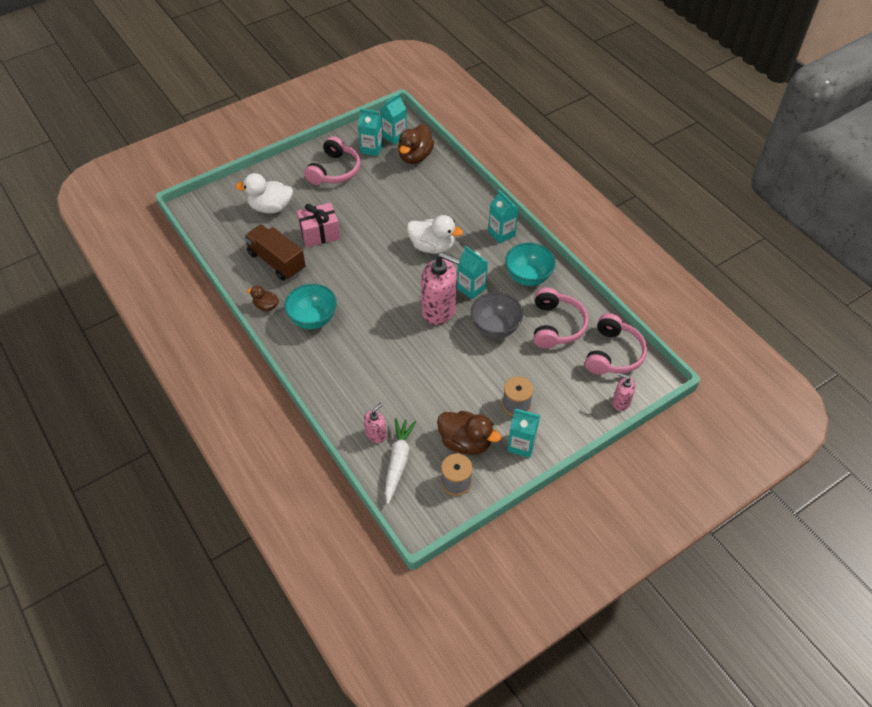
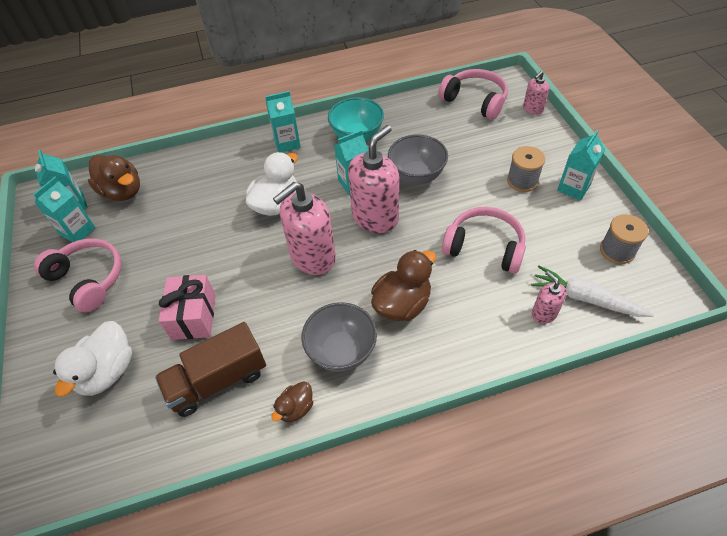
camera: 70 degrees left, 0 degrees up
(313, 319) = (341, 351): turquoise bowl -> grey bowl
(388, 282) = (312, 257): none -> pink soap dispenser
(465, 442) = (565, 232): brown duck -> brown duck (402, 304)
(556, 325) = (428, 130): pink headphones -> pink headphones (484, 247)

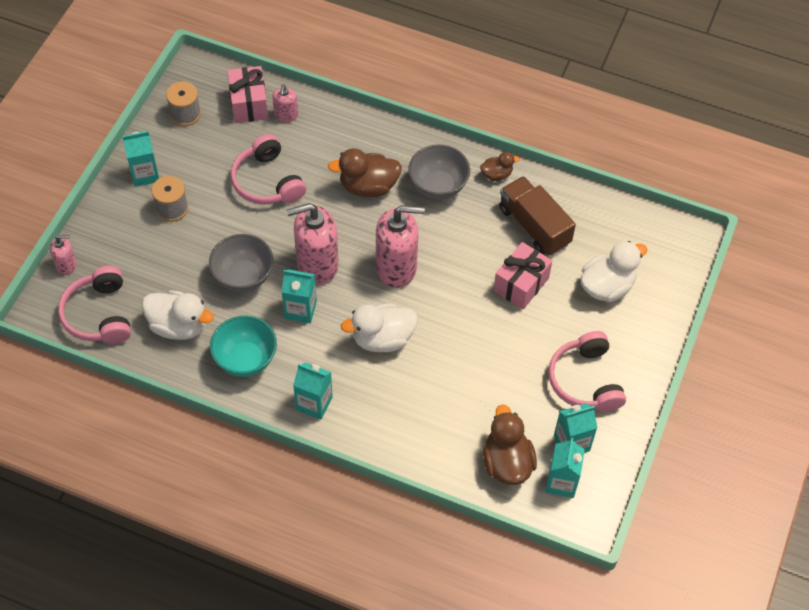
camera: 145 degrees left, 5 degrees up
(218, 380) = (534, 226): brown truck -> brown truck turned 135 degrees counterclockwise
(420, 125) = (179, 326): none -> white duck
(585, 298) = (249, 104): white carrot -> pink gift

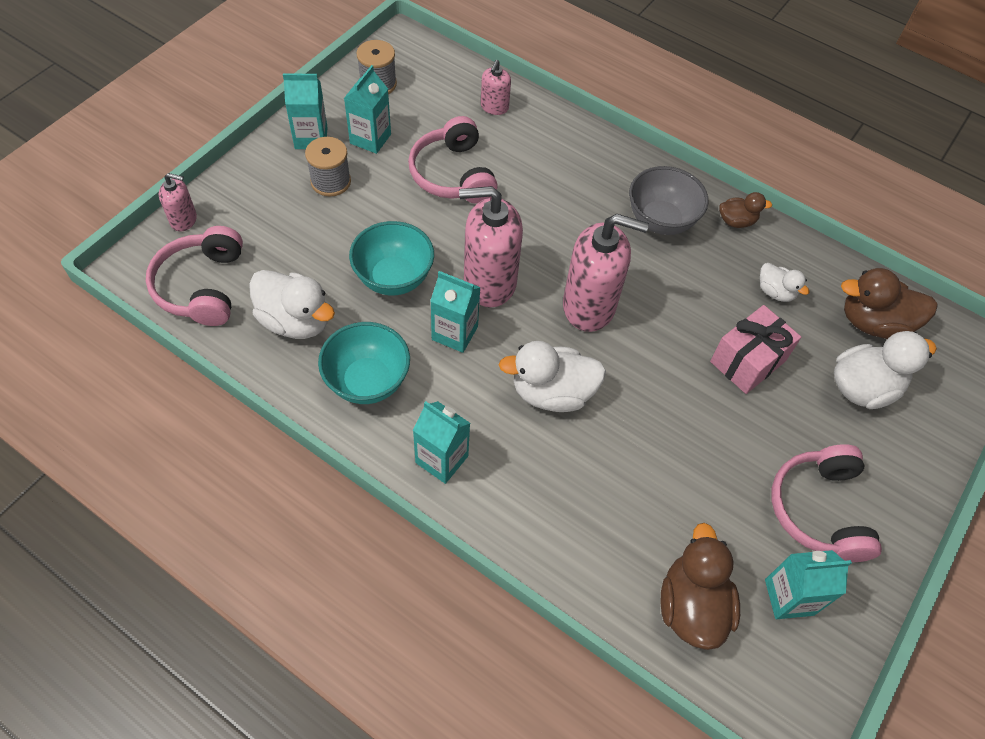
camera: 10 degrees right, 0 degrees up
(243, 277) = (394, 278): grey bowl -> turquoise bowl
(249, 104) = (454, 88): pink gift -> none
(368, 186) = (574, 204): brown duck -> brown duck (873, 323)
(534, 226) = (775, 292): brown truck -> white duck
(561, 482) = (767, 654): turquoise carton -> turquoise carton (370, 139)

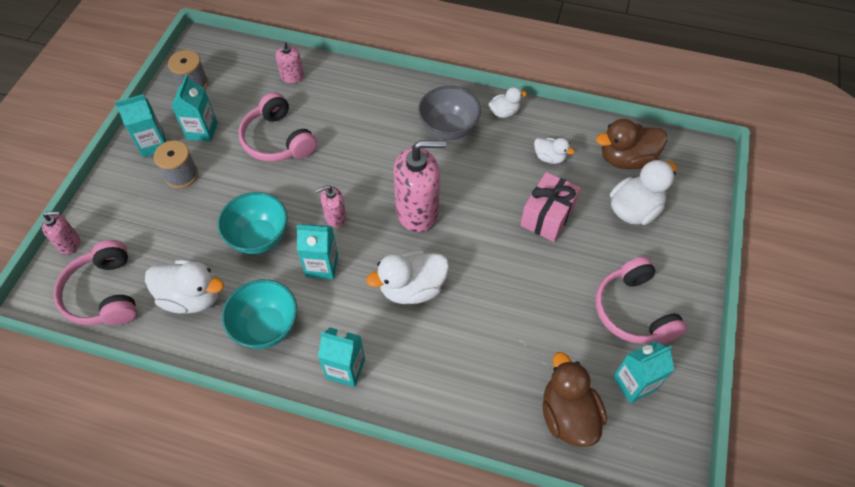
camera: 15 degrees left, 0 degrees up
(489, 282) = (335, 217): pink soap dispenser -> pink soap dispenser, size x0.50
(736, 221) = (504, 112): brown duck -> white duck

